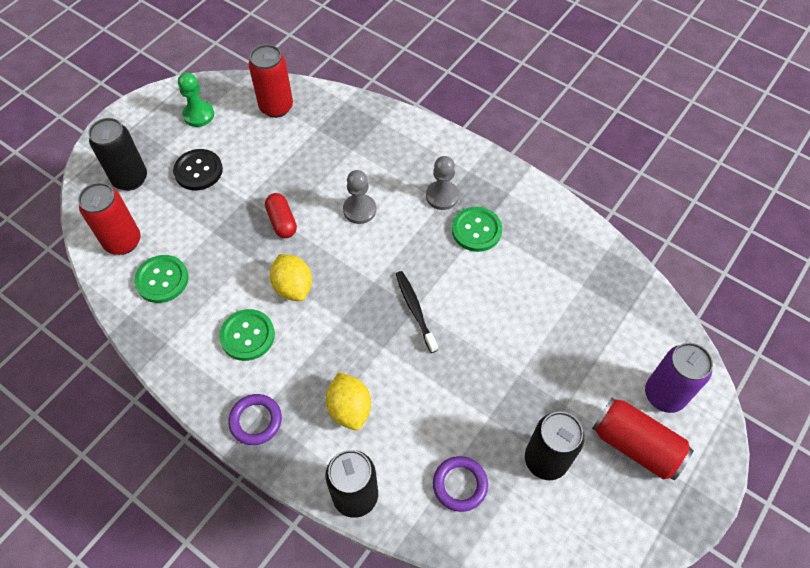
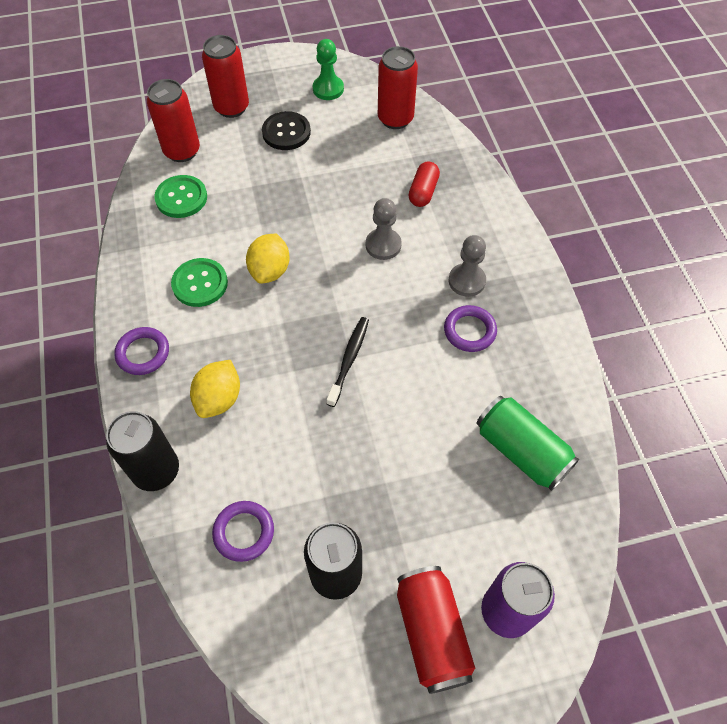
camera: 40 degrees right, 0 degrees up
(130, 179) = (231, 107): black can -> red can
(282, 221) = (311, 213): red capsule -> red capsule (423, 192)
(476, 230) = (469, 331): green button -> purple ring
(581, 287) = (521, 451): none -> green can

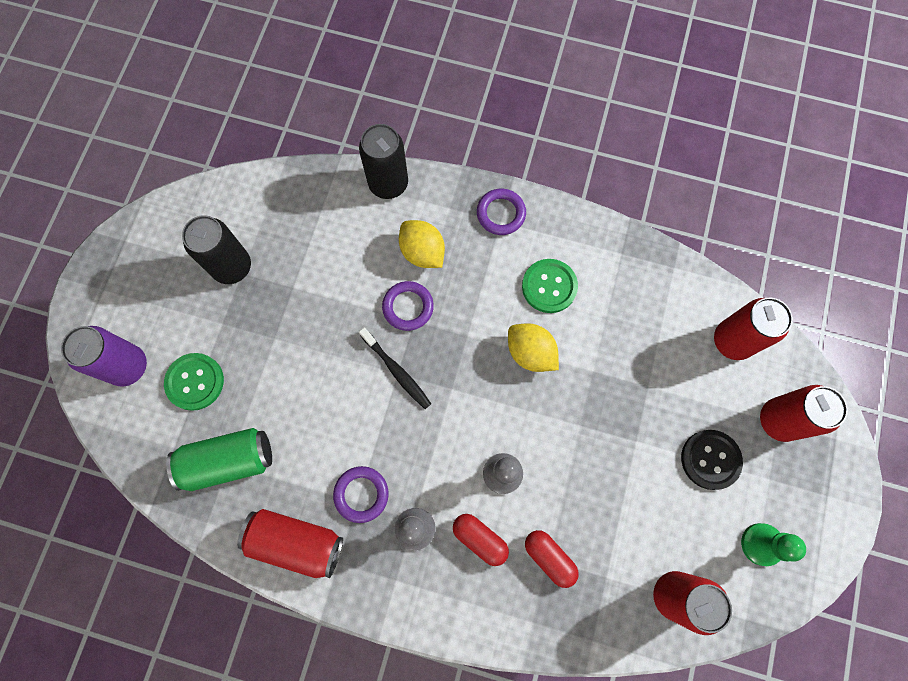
camera: 120 degrees right, 15 degrees up
(181, 198) = (665, 313): green button -> green button (195, 382)
(244, 532) = (303, 221): purple ring -> purple ring (408, 307)
(432, 632) = (151, 308): red can -> red can (296, 542)
(442, 237) = (480, 539): none -> red capsule

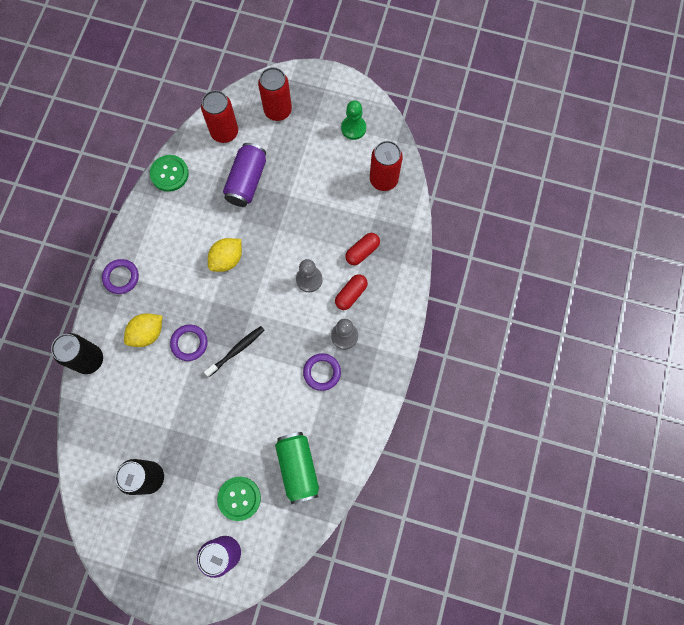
camera: 90 degrees left, 0 degrees up
(296, 542) = (354, 415): red can -> none
(549, 286) = (180, 245): green button -> green button (169, 174)
(655, 376) = (247, 181): none -> purple can
(710, 459) = (302, 152): black button -> none

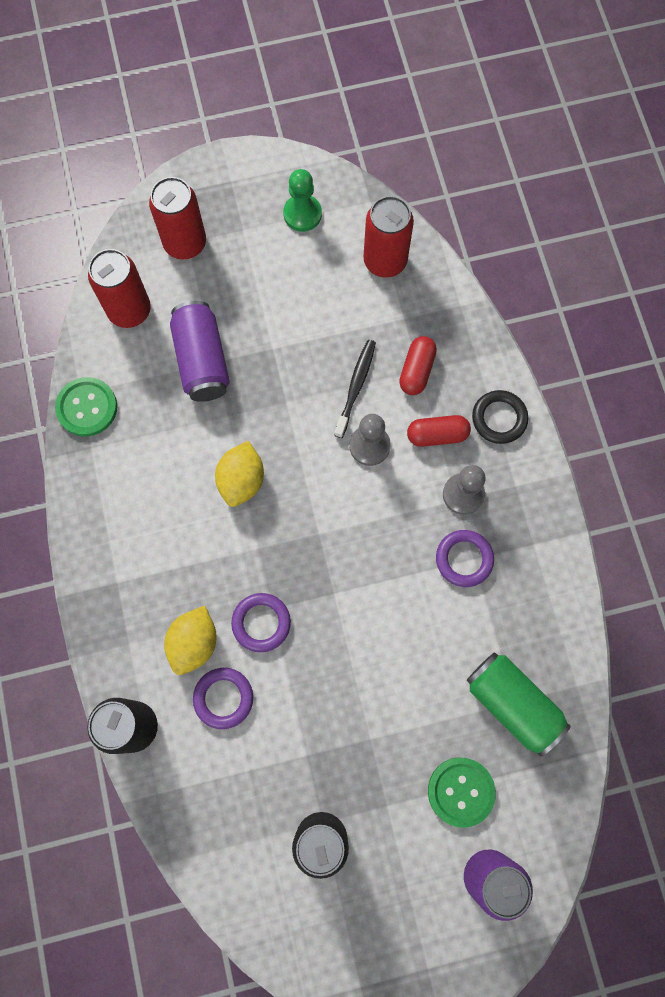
camera: 30 degrees left, 0 degrees up
(121, 277) = (108, 587): purple ring -> purple ring (223, 698)
(236, 350) = (332, 595): black toothbrush -> black toothbrush (355, 387)
(351, 294) = (437, 435): red capsule -> red capsule turned 75 degrees clockwise
(392, 305) = (499, 418): none -> black ring

